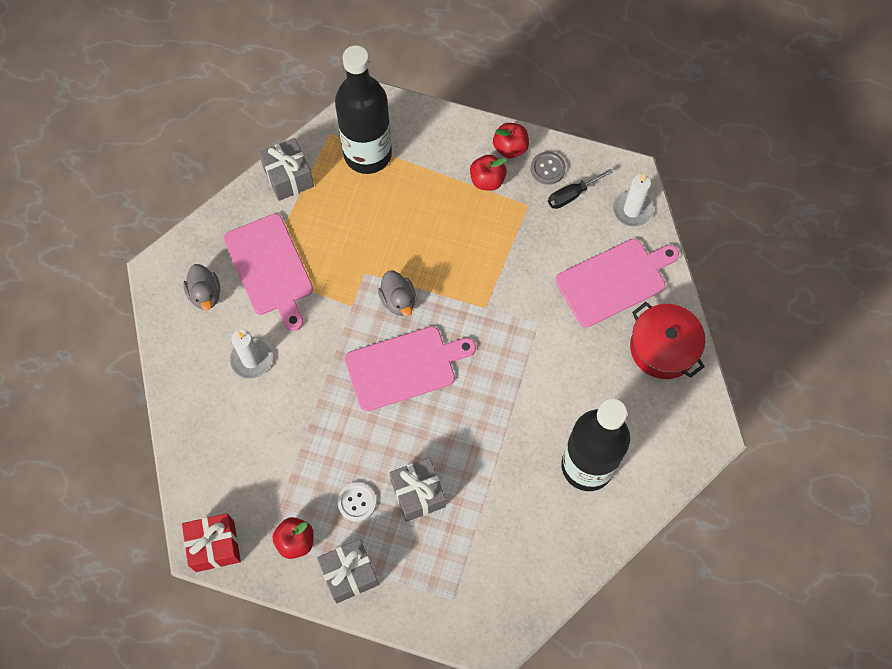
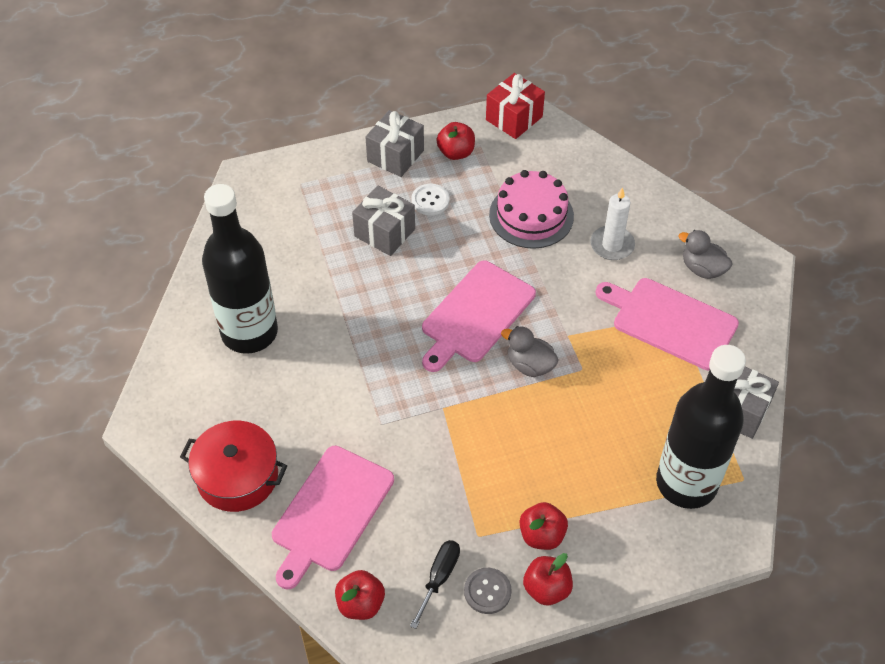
camera: 145 degrees right, 15 degrees down
(288, 430) = (531, 215): none -> pink cake
(632, 210) = (360, 604): white candle -> red apple

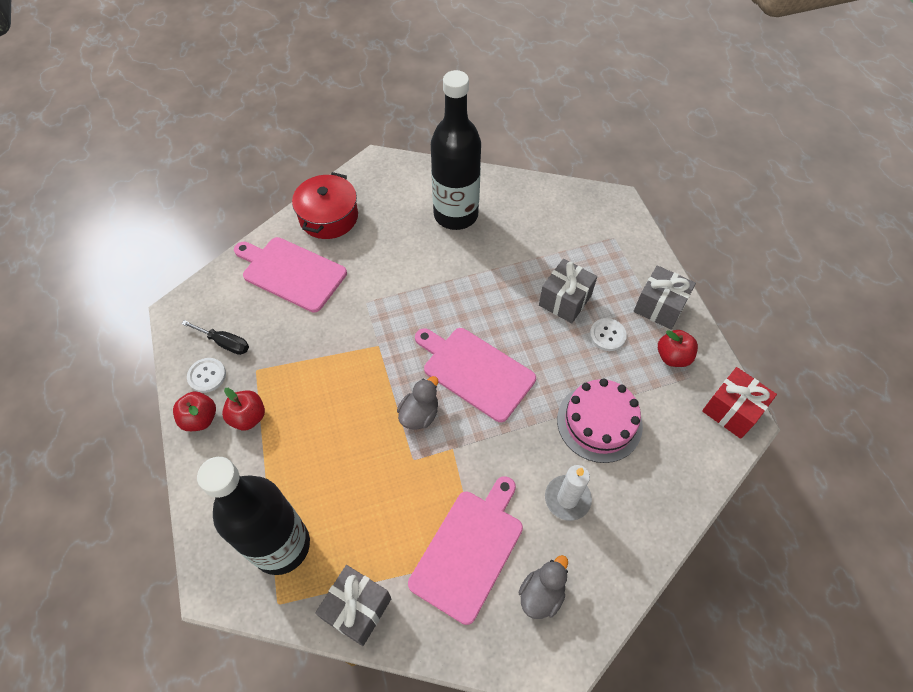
camera: 90 degrees right, 5 degrees up
(360, 604) = (214, 293): red apple -> none
(487, 591) = (207, 376): grey button -> white button

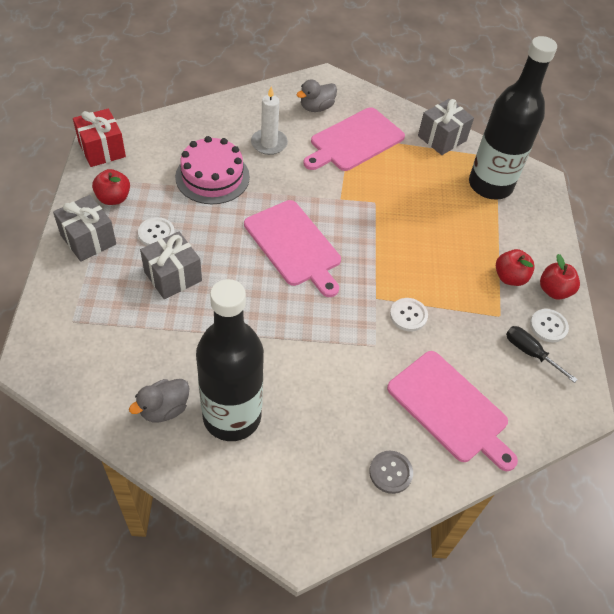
camera: 165 degrees left, 5 degrees down
(328, 217) = (390, 472): red pot -> grey button
(343, 339) = (408, 315): none -> white button
(419, 414) = (358, 230): grey duck -> grey duck (164, 409)

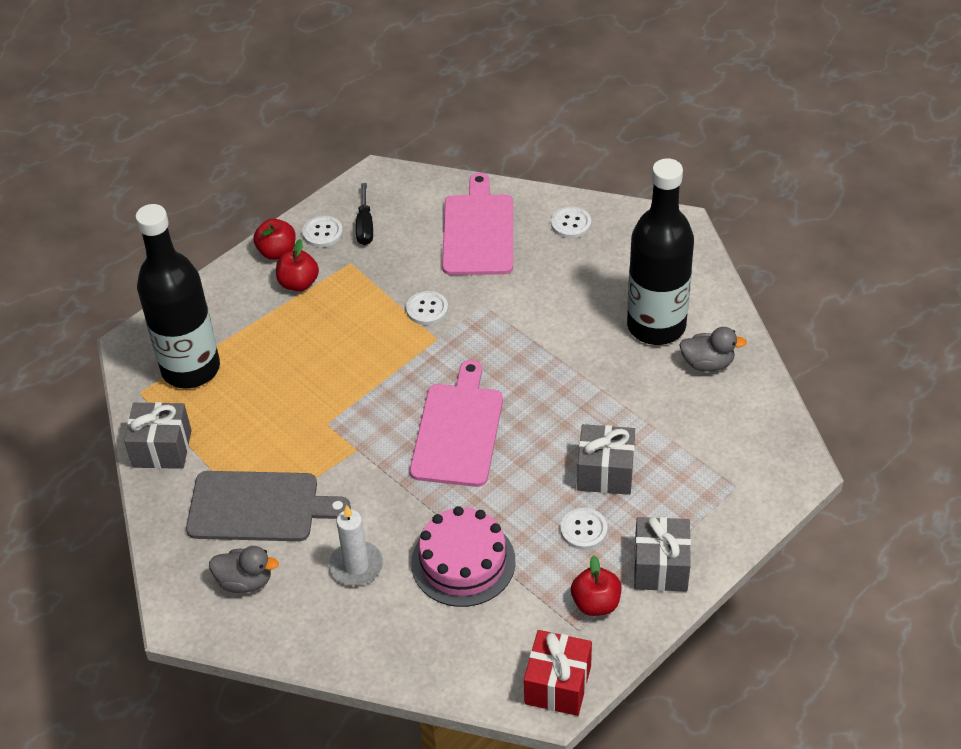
camera: 130 degrees left, 5 degrees down
(354, 141) = (259, 507): pink cutting board -> grey cutting board
(390, 472) = (571, 224): grey button -> white button

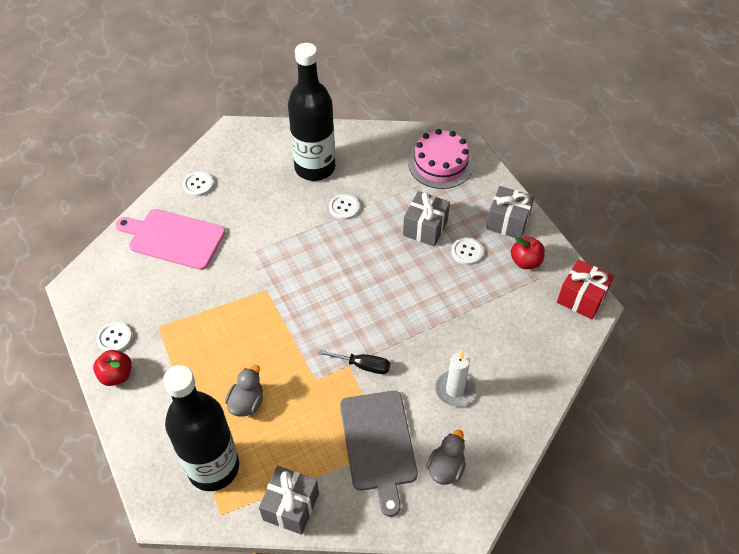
camera: 75 degrees left, 5 degrees up
(259, 507) = (378, 444): grey cutting board -> grey cutting board turned 150 degrees clockwise
(298, 283) = (160, 367): red apple -> none
(365, 226) = (125, 308): black screwdriver -> black screwdriver (363, 365)
(427, 309) = (234, 288): white button -> white button (344, 208)
(458, 430) = (357, 298): pink cutting board -> none
(463, 562) = (471, 324): pink cake -> pink cake (440, 164)
(707, 363) = (358, 153): grey duck -> grey duck (247, 403)

